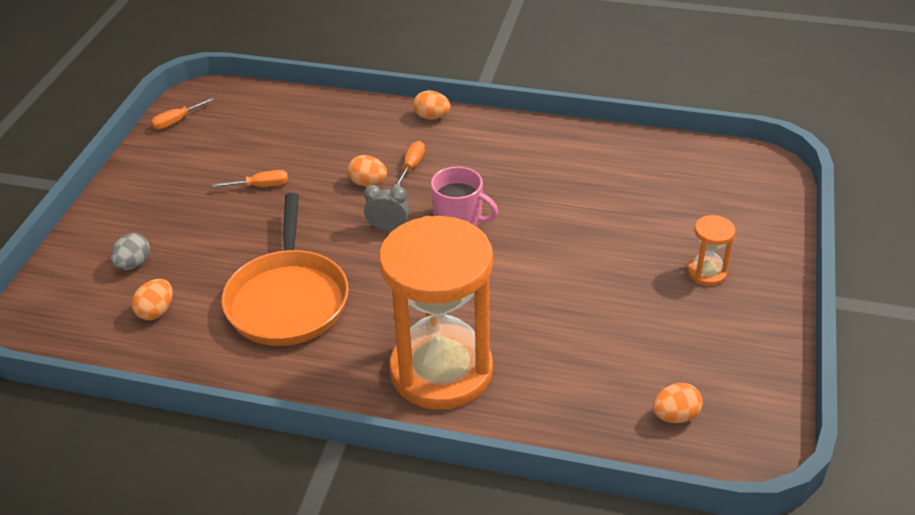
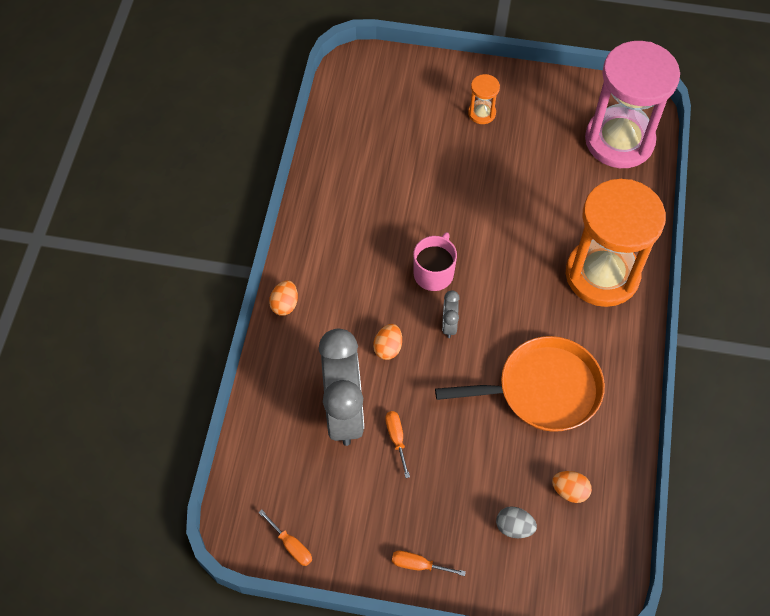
camera: 95 degrees left, 20 degrees up
(301, 153) = (344, 411): none -> grey clock
(411, 166) = (362, 315): orange screwdriver -> orange screwdriver (419, 565)
(675, 416) = (619, 140): orange egg -> pink hourglass

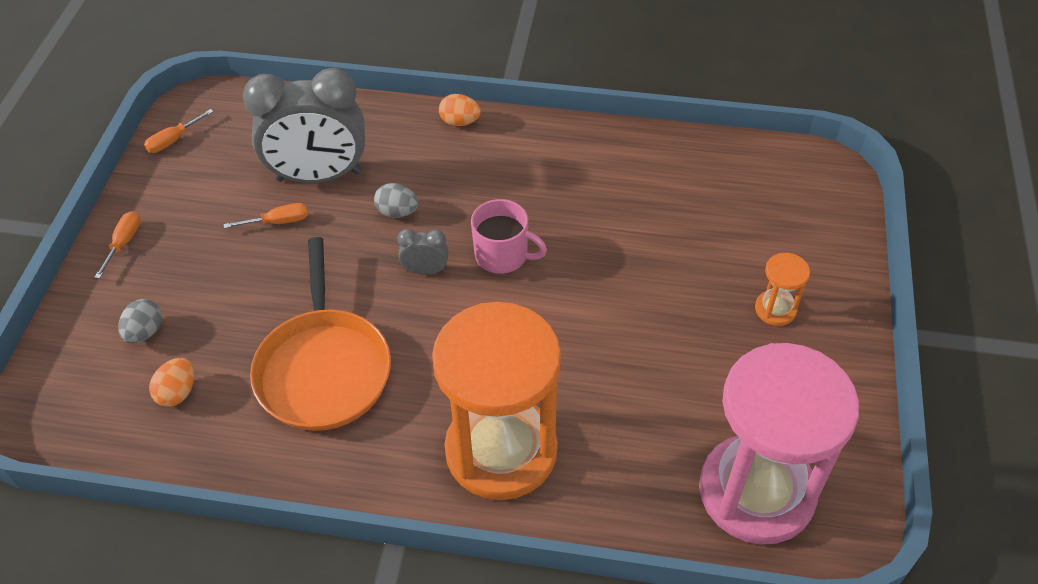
camera: 90 degrees right, 10 degrees down
(388, 348) = (397, 212): orange egg -> grey egg

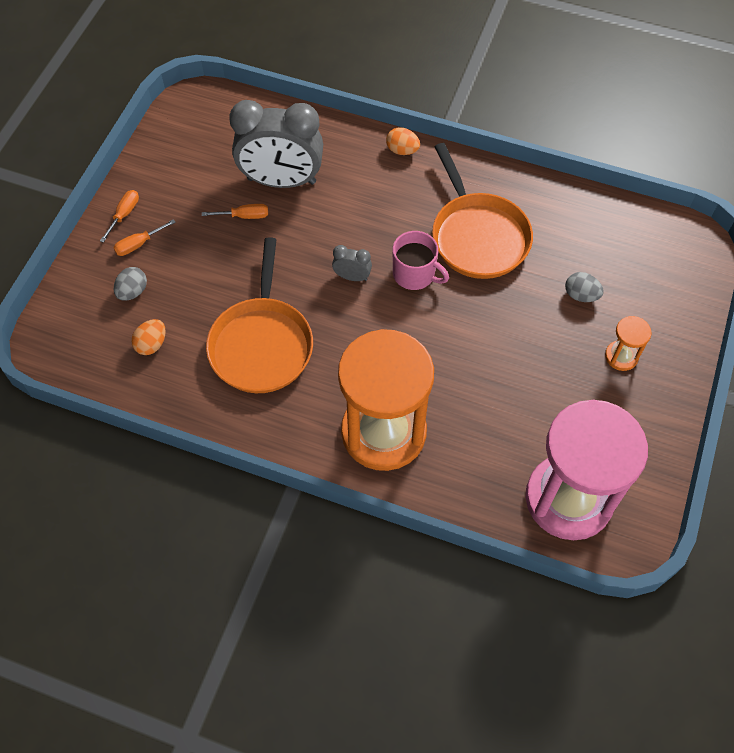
camera: 10 degrees right, 10 degrees up
(173, 140) = (171, 131): orange screwdriver -> orange screwdriver (139, 244)
(397, 212) = (338, 223): grey egg -> grey egg (581, 295)
(570, 201) = (478, 236): none -> orange pan

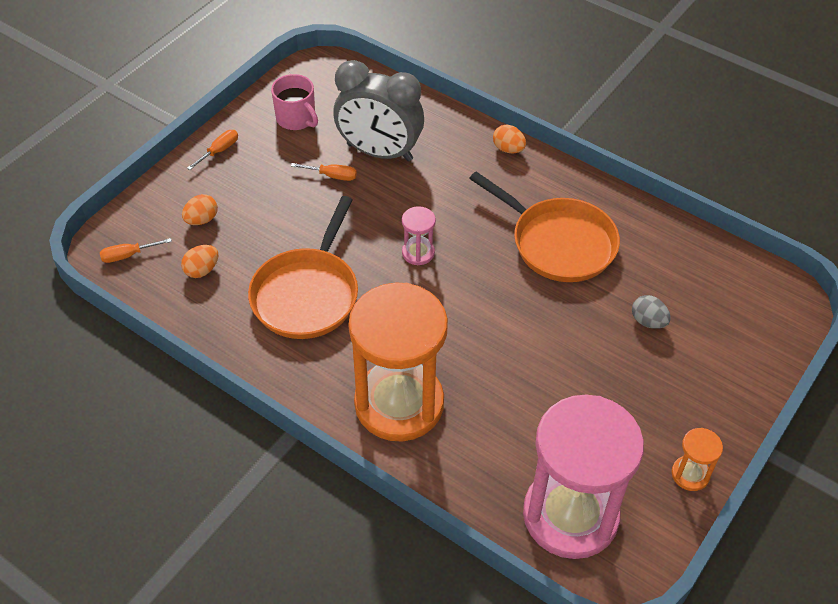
camera: 15 degrees right, 10 degrees down
(133, 291) = (201, 220): grey egg -> orange egg
(139, 244) = (223, 179): orange screwdriver -> orange screwdriver (128, 255)
(352, 277) = (418, 253): grey clock -> pink hourglass
(415, 274) = (482, 264): pink mug -> pink mug (296, 119)
(478, 236) = (558, 243): orange pan -> orange pan turned 45 degrees counterclockwise
(621, 356) = (672, 390): orange hourglass -> orange hourglass (690, 474)

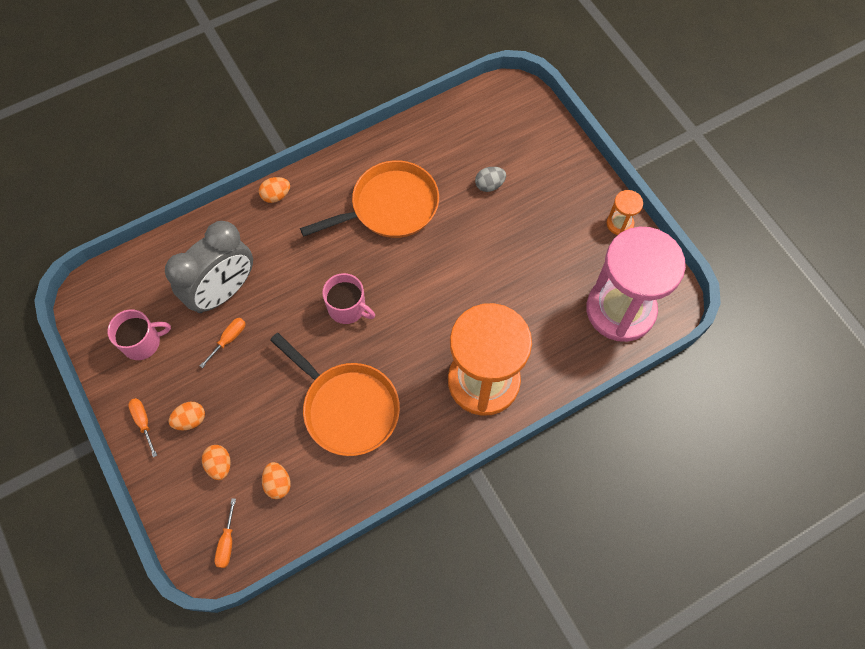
camera: 65 degrees left, 15 degrees up
(237, 181) = (190, 420): none -> orange egg
(418, 253) = (348, 308): pink hourglass -> pink mug

